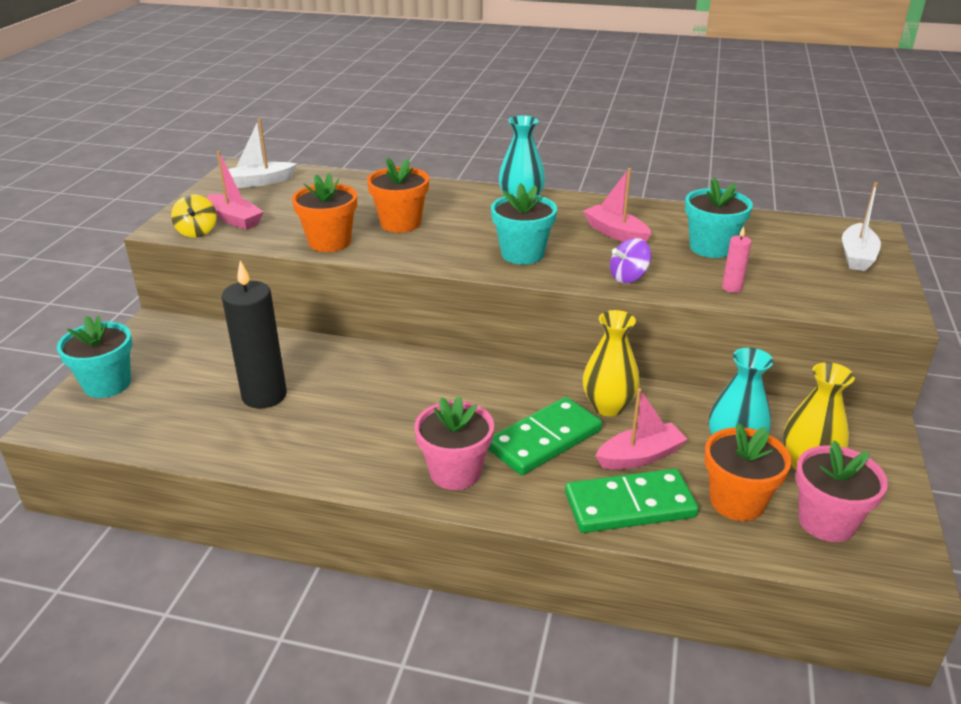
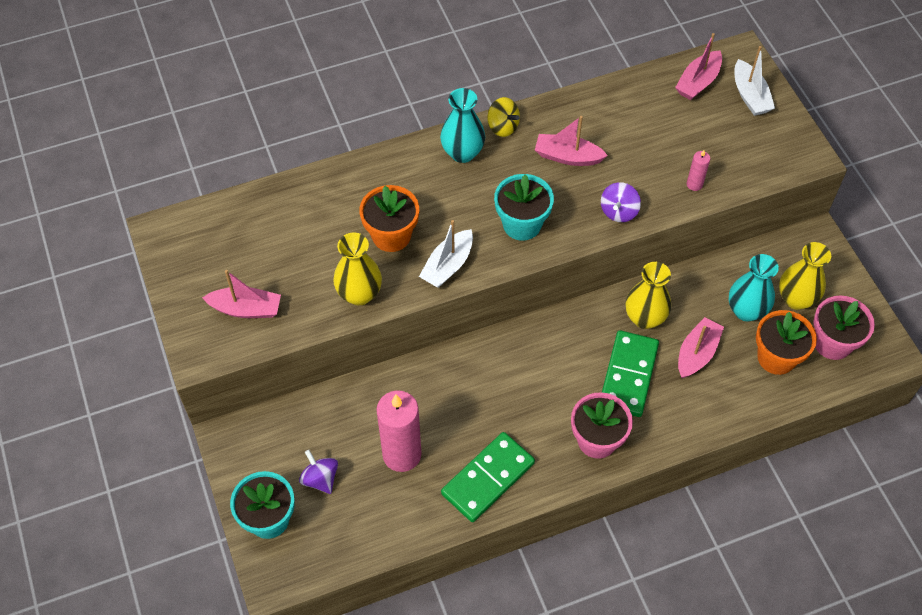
camera: 35 degrees left, 25 degrees up
(180, 379) = (320, 479): none -> purple spinning top
(197, 232) = (232, 344): yellow spinning top -> yellow spinning top (502, 127)
(260, 182) = (205, 242): white boat -> white boat (448, 266)
(264, 395) = (402, 454): black candle -> pink candle
(329, 242) = (359, 294): orange flower pot -> yellow vase
(629, 505) = (719, 400): green domino -> green domino (487, 478)
(711, 248) = (648, 139): turquoise flower pot -> none
(804, 233) = (698, 82): none -> pink boat

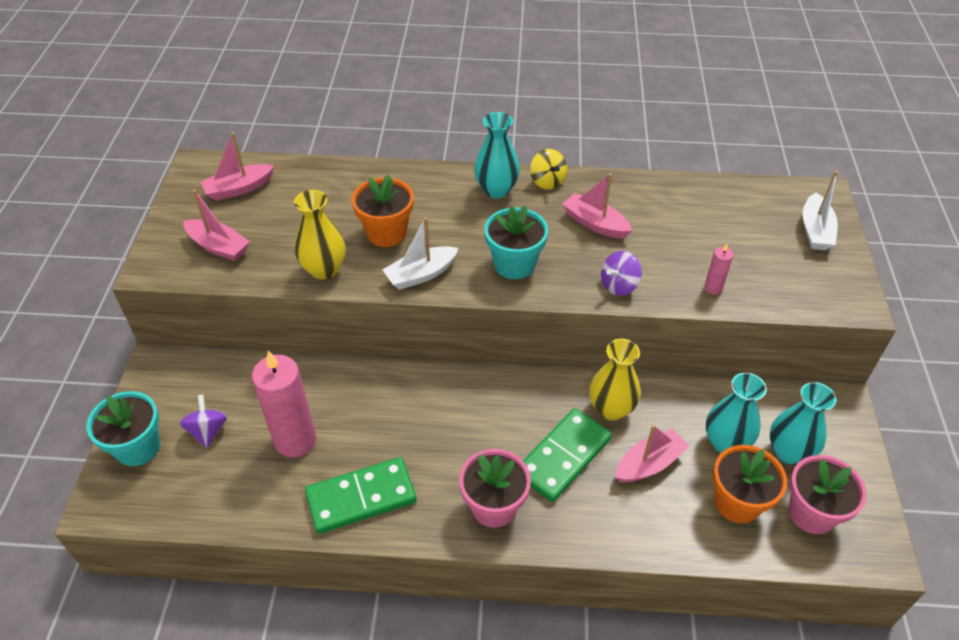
camera: 25 degrees right, 10 degrees down
(698, 82) = (764, 203): pink boat -> pink boat (239, 189)
(796, 299) = (789, 452): yellow vase -> turquoise vase

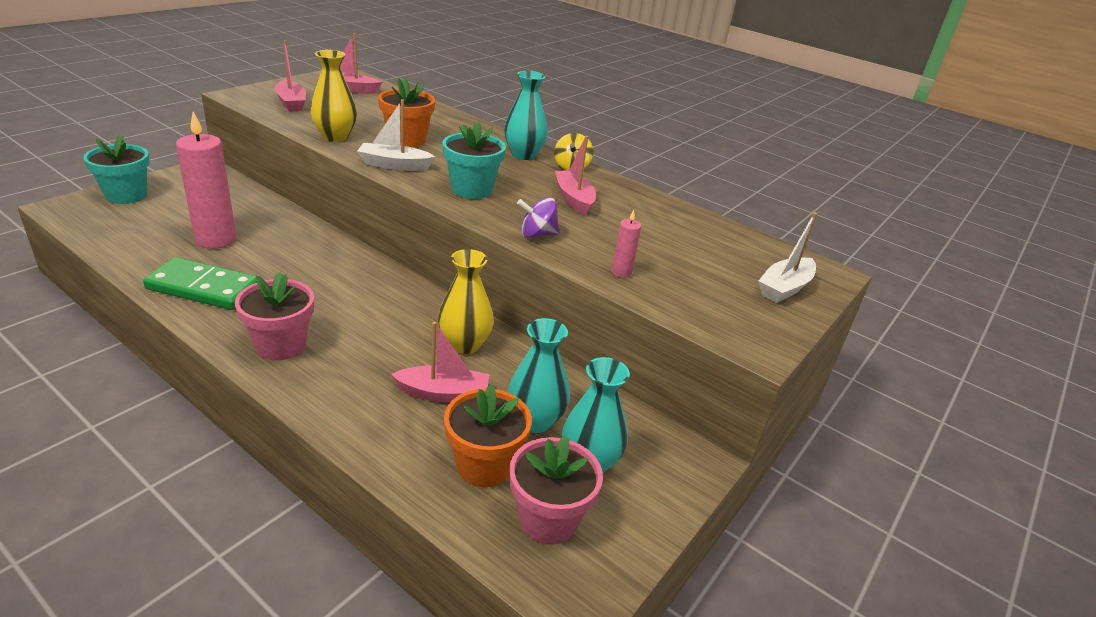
camera: 30 degrees right, 15 degrees down
(208, 431) = (175, 209): purple spinning top -> none
(563, 457) = (380, 349): green domino -> none

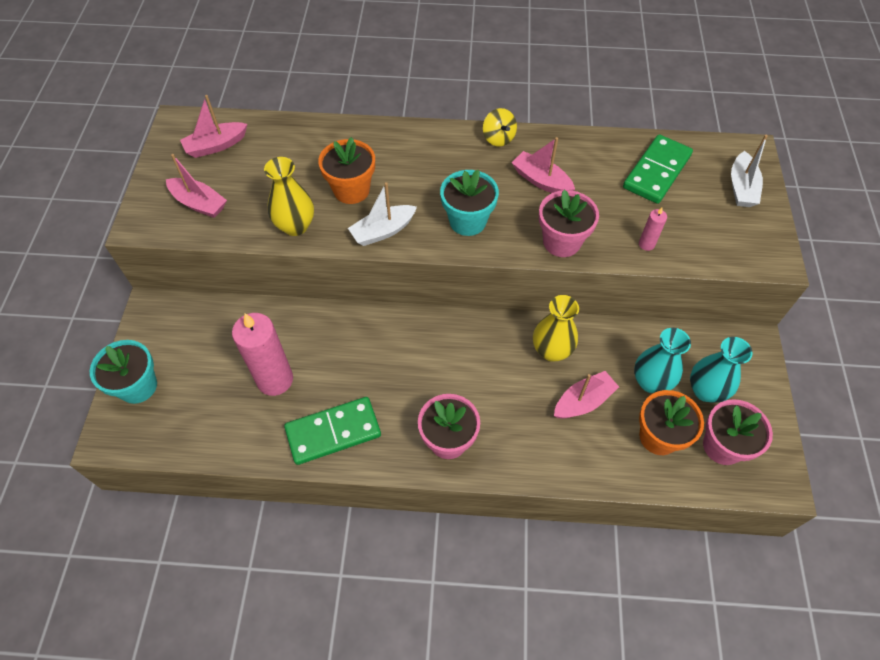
camera: 30 degrees left, 25 degrees up
(523, 155) = (451, 147): turquoise vase -> none
(537, 234) = (561, 242): purple spinning top -> pink flower pot
(700, 241) = (657, 172): none -> green domino

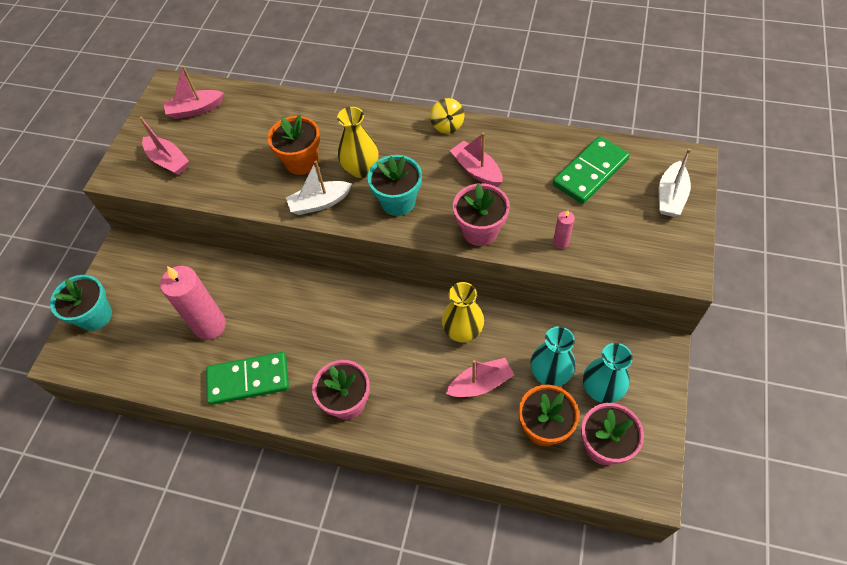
camera: 15 degrees right, 0 degrees up
(295, 226) = (244, 190): yellow vase -> yellow vase (361, 169)

